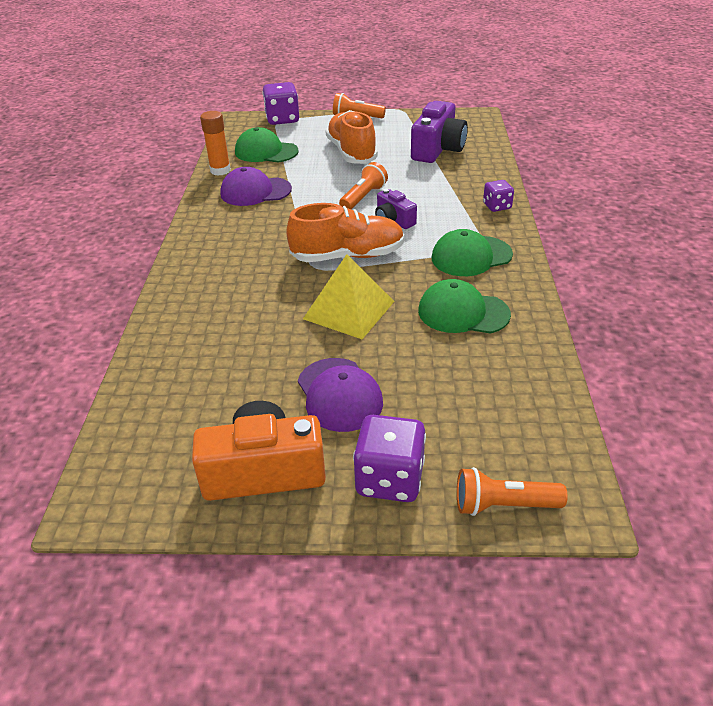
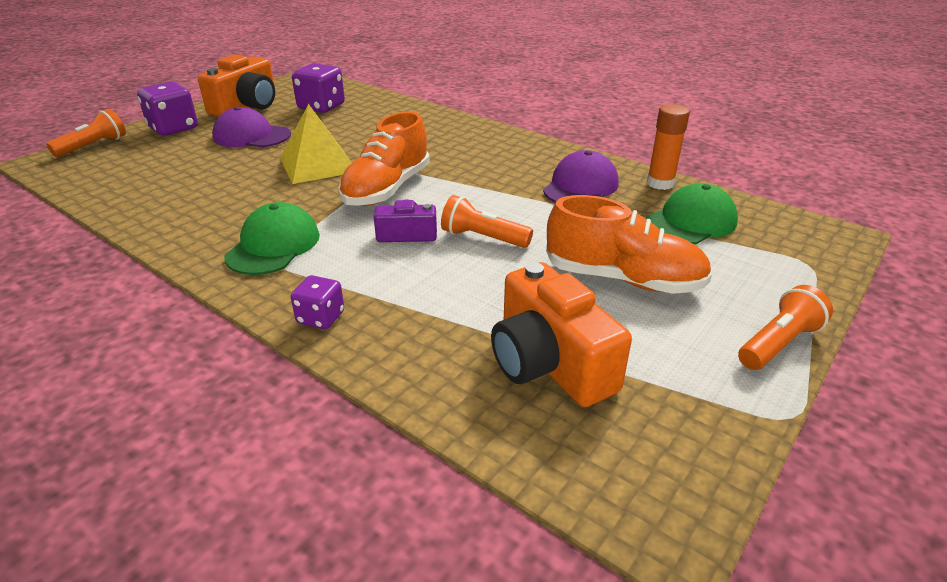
camera: 125 degrees right, 5 degrees down
(282, 119) = (815, 269): purple dice -> purple dice (321, 107)
(363, 197) = (483, 238): orange flashlight -> orange flashlight turned 135 degrees clockwise
(438, 149) = (549, 363): purple camera -> orange camera
(463, 312) = (222, 203): green cap -> none

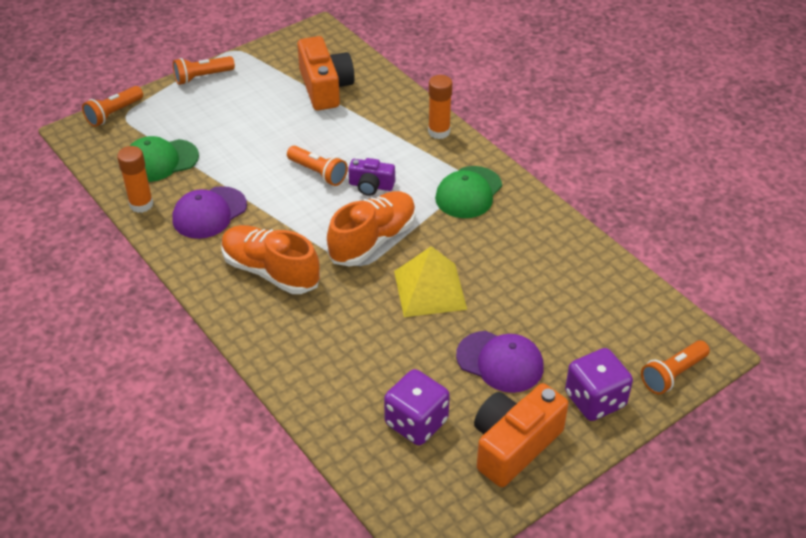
camera: 165 degrees left, 10 degrees up
(321, 318) = (439, 132): purple dice -> orange glue stick
(623, 279) = (248, 125): orange shoe -> orange shoe (270, 271)
(827, 264) = (114, 114): none -> orange flashlight

